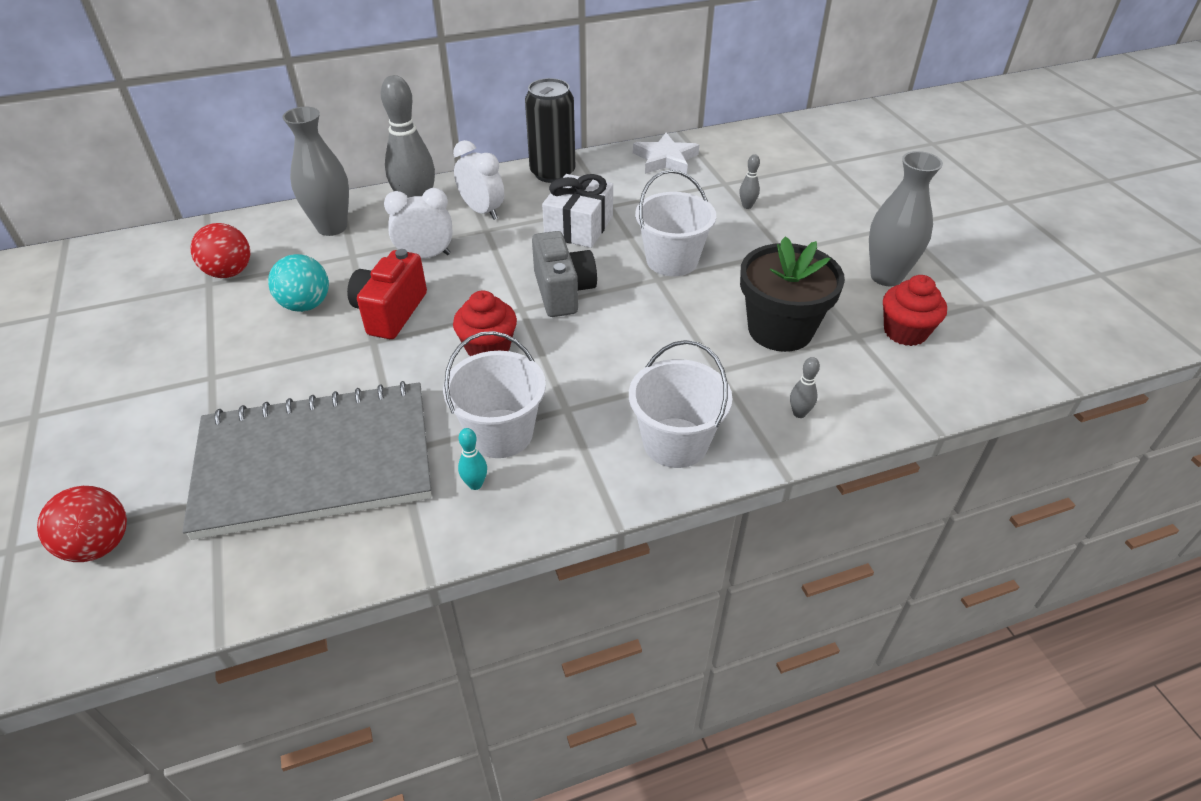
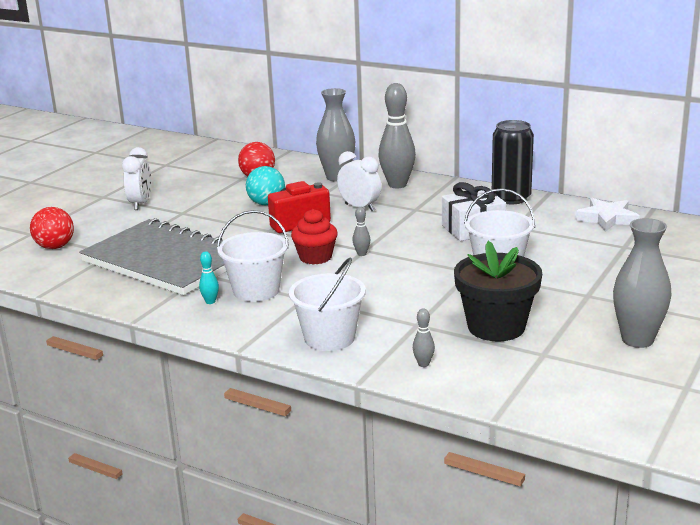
camera: 50 degrees right, 20 degrees down
(482, 211) = (430, 200): white clock -> white clock (140, 204)
(563, 292) = (401, 253): grey camera -> none
(747, 206) = (613, 263): grey bowling pin -> grey bowling pin (362, 254)
(905, 332) = (583, 369): red cupcake -> none

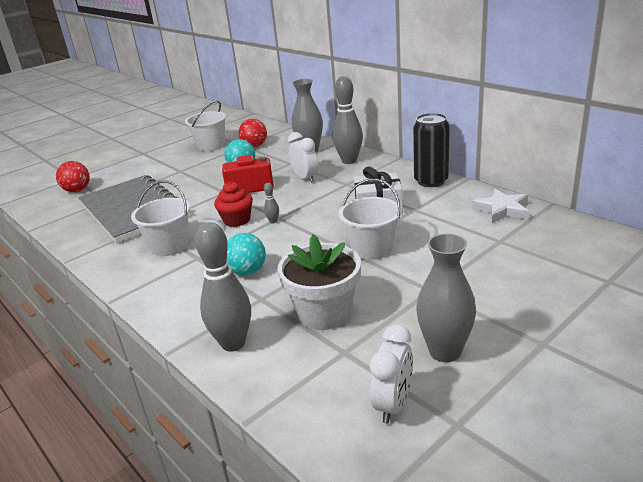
camera: 20 degrees right, 5 degrees up
(140, 204) = (160, 161): white clock -> white clock (393, 404)
(210, 302) = (130, 251): turquoise bowling pin -> none
(329, 338) = (183, 301): white bucket -> white bucket (211, 145)
(377, 303) = (247, 271): none -> turquoise ball
(423, 364) = (233, 343): grey bowling pin -> grey bowling pin, size x2.37
(496, 327) = (324, 313): black flower pot -> white flower pot

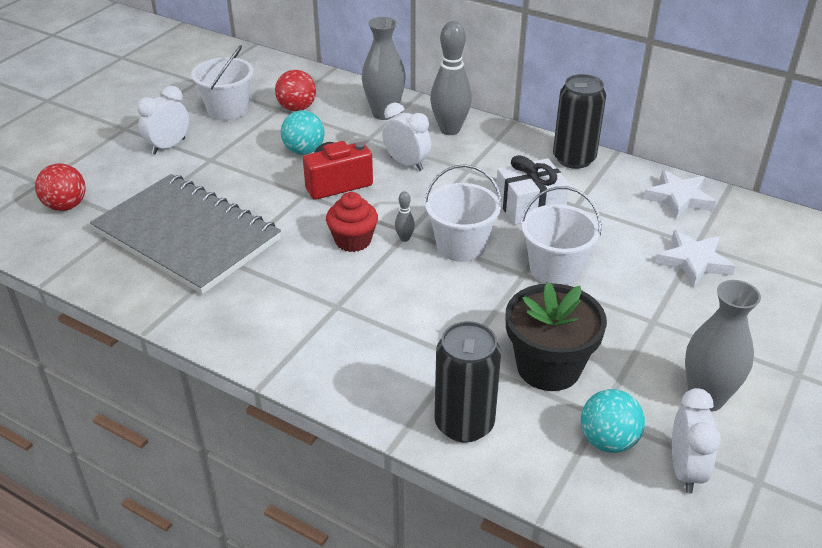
camera: 20 degrees left, 10 degrees up
(160, 163) = (168, 146): none -> white clock
(169, 246) = (284, 291): white bucket -> white bucket (461, 246)
(233, 343) = (464, 423): grey bowling pin -> black can
(247, 271) = (418, 320): turquoise ball -> turquoise ball (608, 440)
(324, 313) = (548, 367): white flower pot -> black flower pot
(490, 252) = (694, 262): none -> white star

